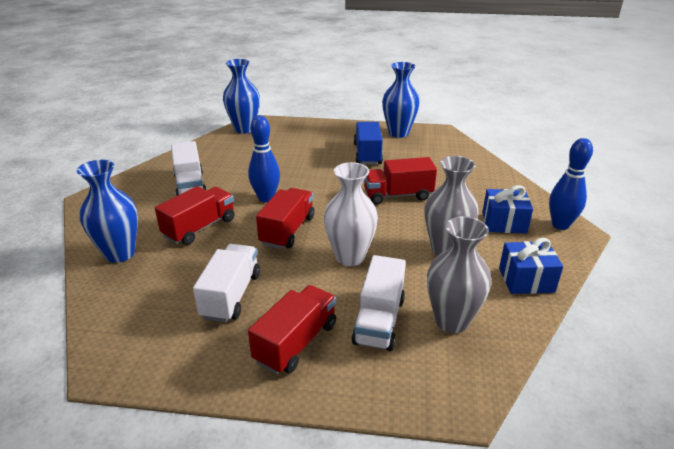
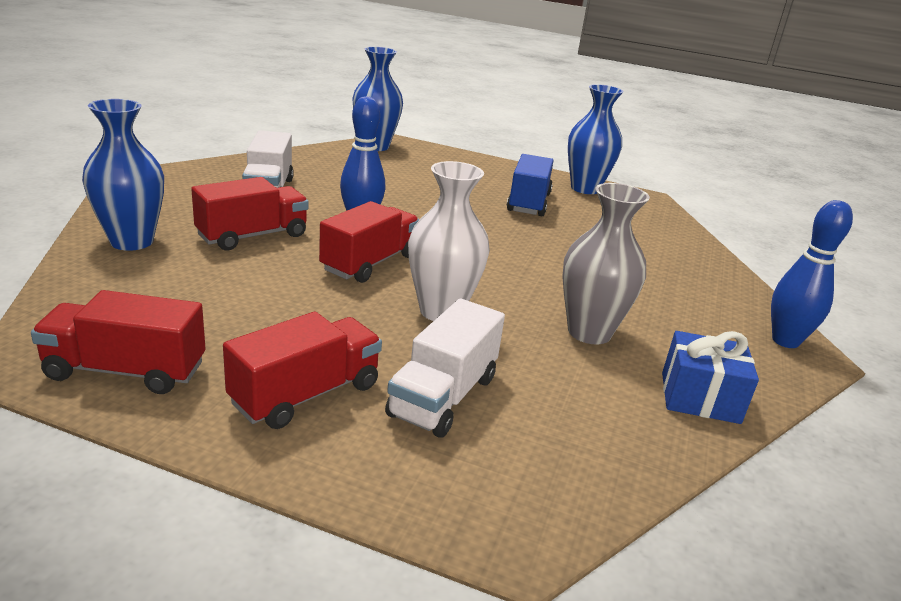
camera: 10 degrees right, 5 degrees down
(231, 295) = (248, 318): white truck -> none
(398, 195) = (549, 256): red truck -> red truck (126, 370)
(451, 321) = (555, 423): grey vase -> none
(504, 223) = (695, 320): blue gift -> none

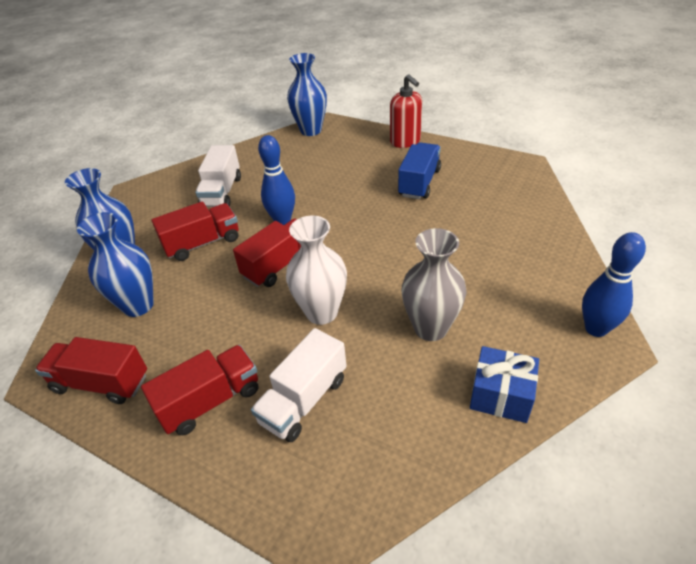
camera: 15 degrees right, 15 degrees up
(499, 167) = (405, 141): none -> red soap dispenser
(585, 188) = (472, 159): blue vase -> blue vase (138, 305)

